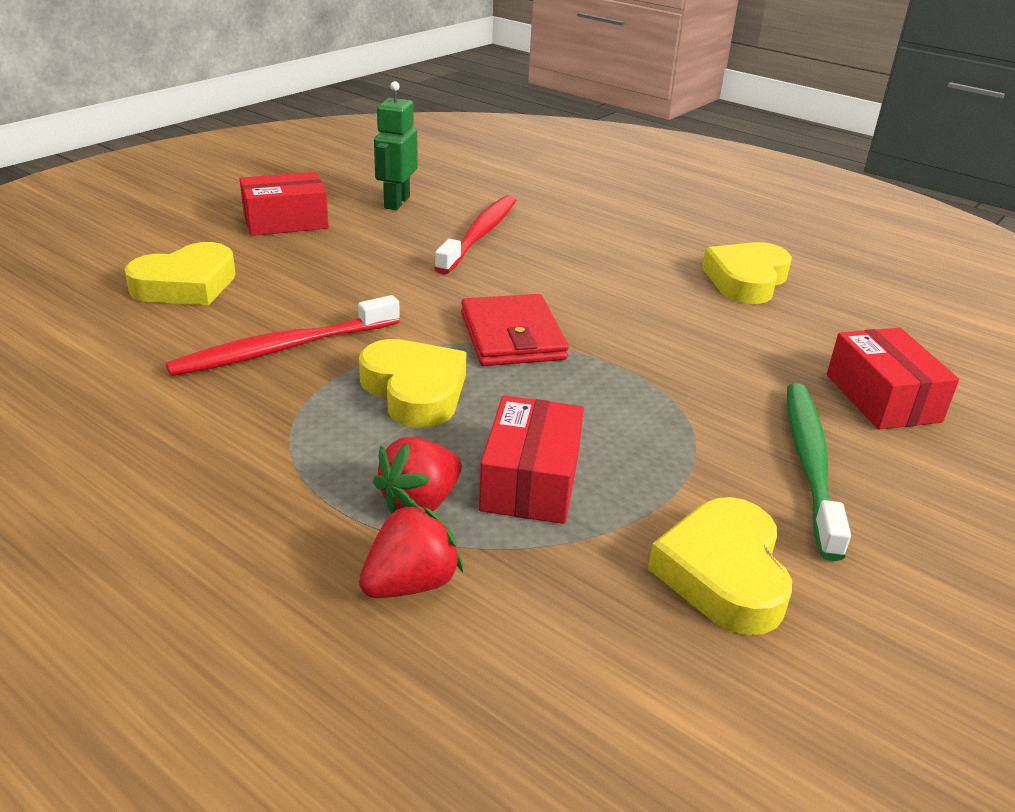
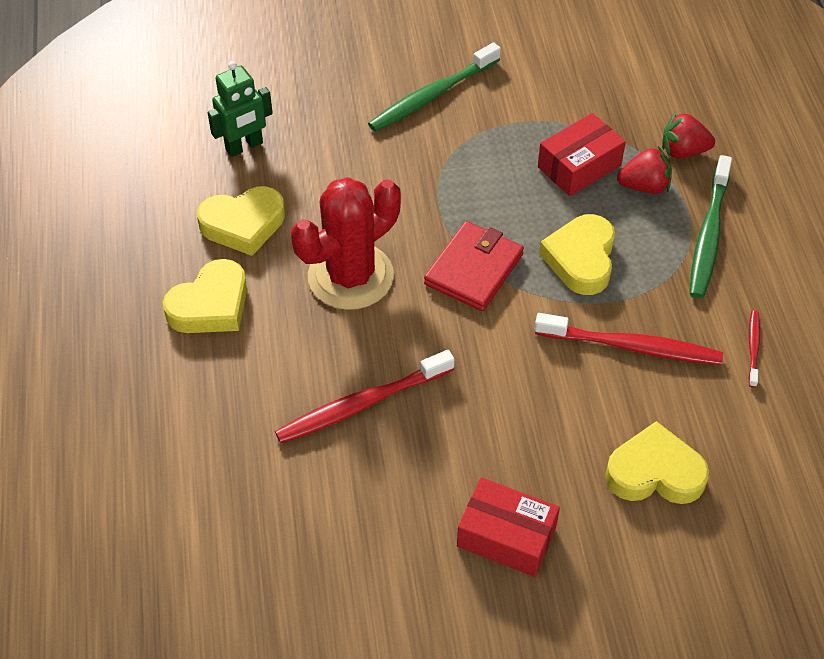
camera: 135 degrees left, 20 degrees up
(134, 402) = (753, 348): none -> red toothbrush
(276, 489) = (708, 234): none -> green toothbrush
(396, 202) = (376, 510): green robot -> green robot (244, 146)
(607, 288) = (350, 276): none -> red cactus
(723, 574) = (548, 80): yellow heart -> yellow heart (211, 305)
(882, 398) = (330, 101): red box -> none

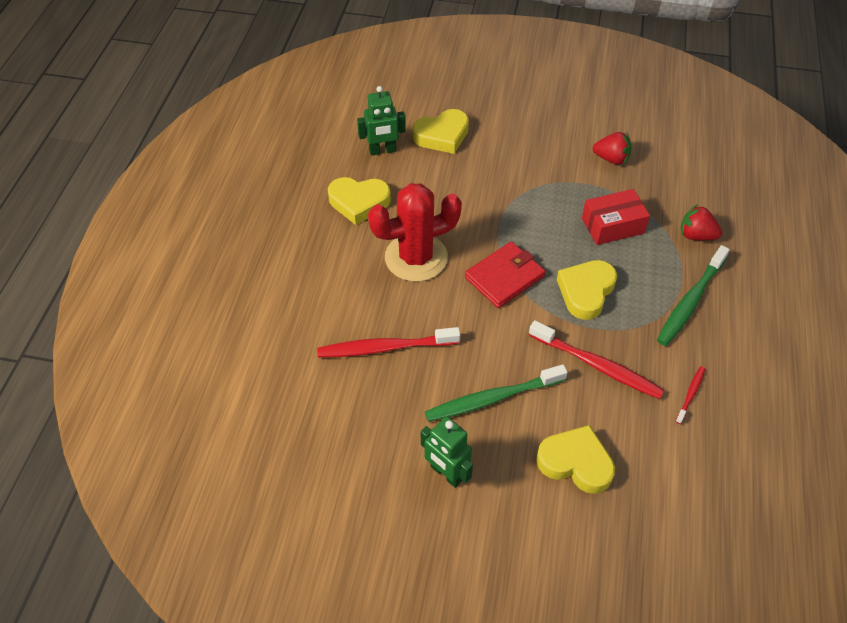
camera: 20 degrees right, 0 degrees up
(211, 305) = (313, 250): yellow heart -> yellow heart (442, 135)
(432, 95) = (527, 149): green toothbrush -> green toothbrush (493, 398)
(506, 537) = (446, 473): red box -> green robot
(644, 186) = (655, 253): red strawberry -> red strawberry (611, 159)

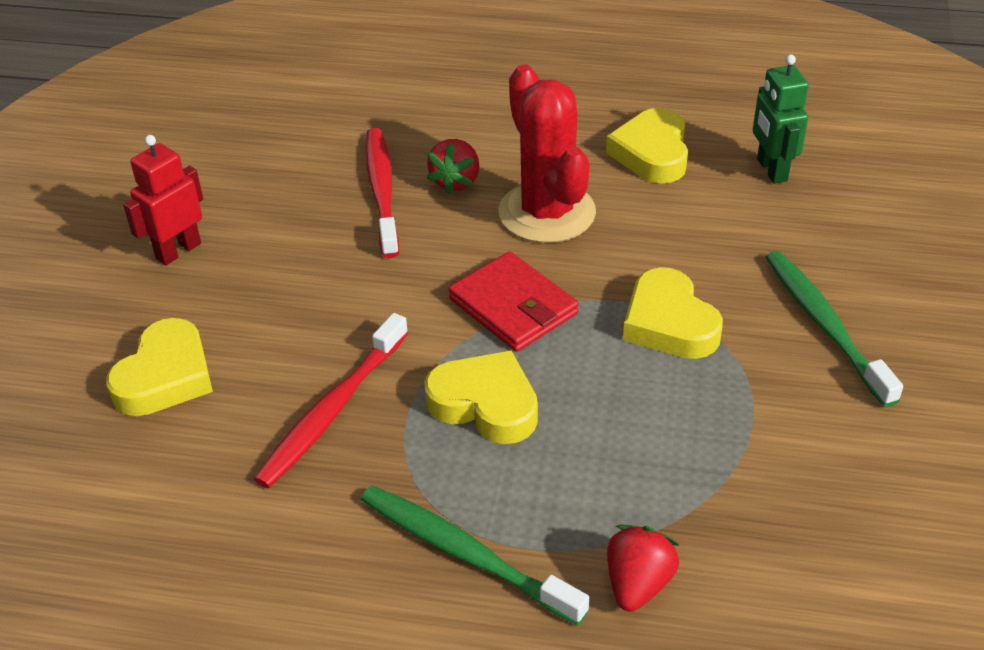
camera: 90 degrees right, 10 degrees down
(442, 135) = (828, 233): yellow heart -> yellow heart (669, 323)
(446, 473) = (178, 251): green robot -> red robot
(493, 398) = (286, 293): green toothbrush -> green toothbrush (825, 326)
(611, 159) = (833, 461): red strawberry -> red strawberry (456, 181)
(612, 225) = (646, 451): red box -> none
(690, 394) = (262, 529): red toothbrush -> none

